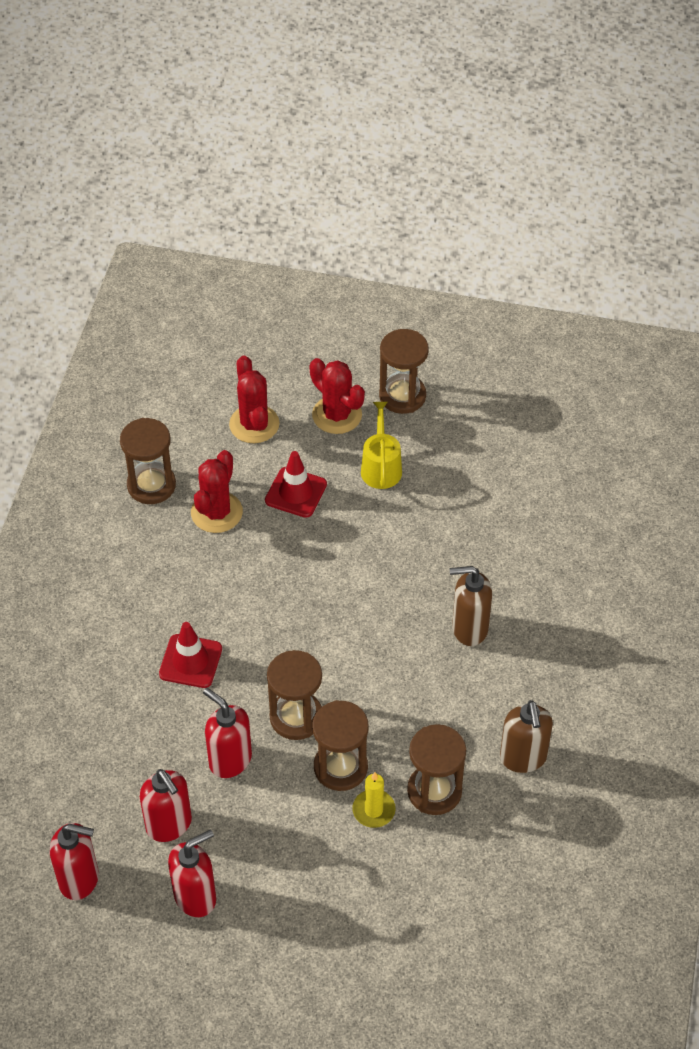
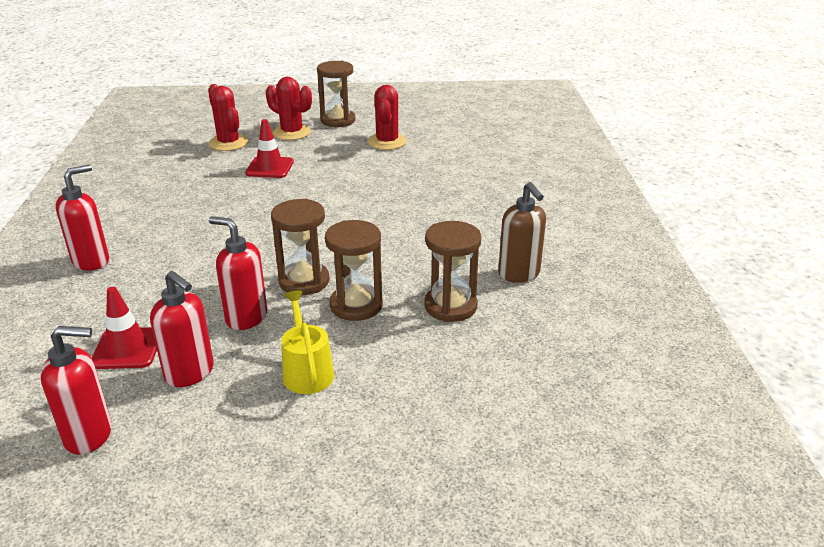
camera: 15 degrees left, 20 degrees down
(151, 485) = (148, 178): brown hourglass -> none
(190, 661) = (196, 263): red traffic cone -> red traffic cone (127, 349)
(195, 897) = (228, 425): red soap dispenser -> red soap dispenser (91, 261)
(216, 512) = (206, 184): red cactus -> red cactus (387, 142)
(373, 810) = (398, 328): yellow candle -> none
(381, 467) = (333, 149): yellow watering can -> yellow watering can (307, 371)
(469, 629) = (436, 212): brown soap dispenser -> none

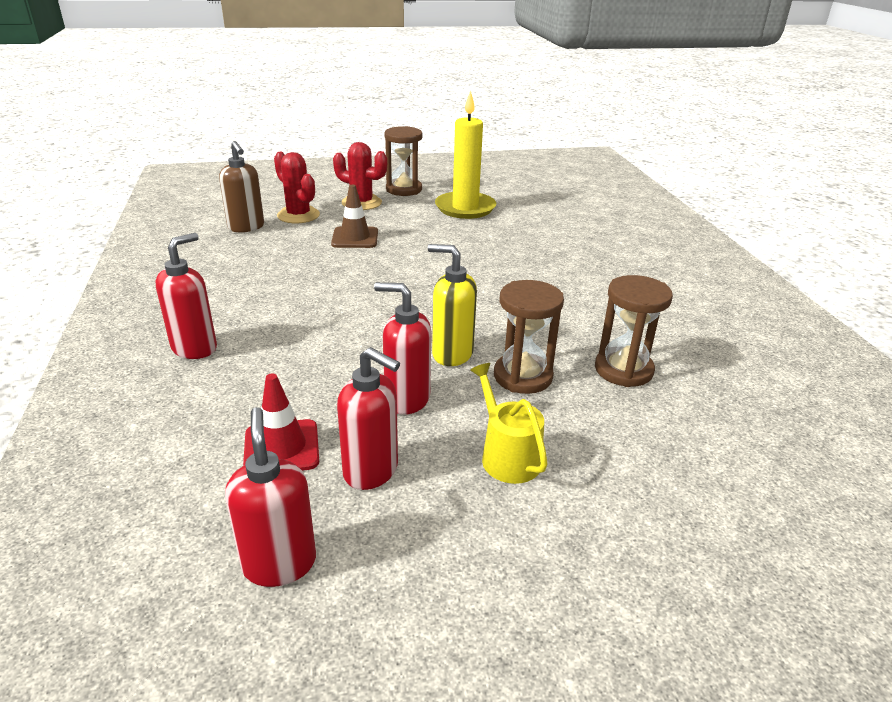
camera: 10 degrees left, 0 degrees up
(89, 435) = (279, 563): red soap dispenser -> red soap dispenser turned 90 degrees counterclockwise
(270, 168) = (355, 238): red traffic cone -> brown traffic cone
(304, 281) = (452, 354): brown hourglass -> yellow soap dispenser
(387, 142) = (465, 208): red cactus -> yellow candle
(519, 274) = (673, 331): brown soap dispenser -> brown soap dispenser (246, 227)

